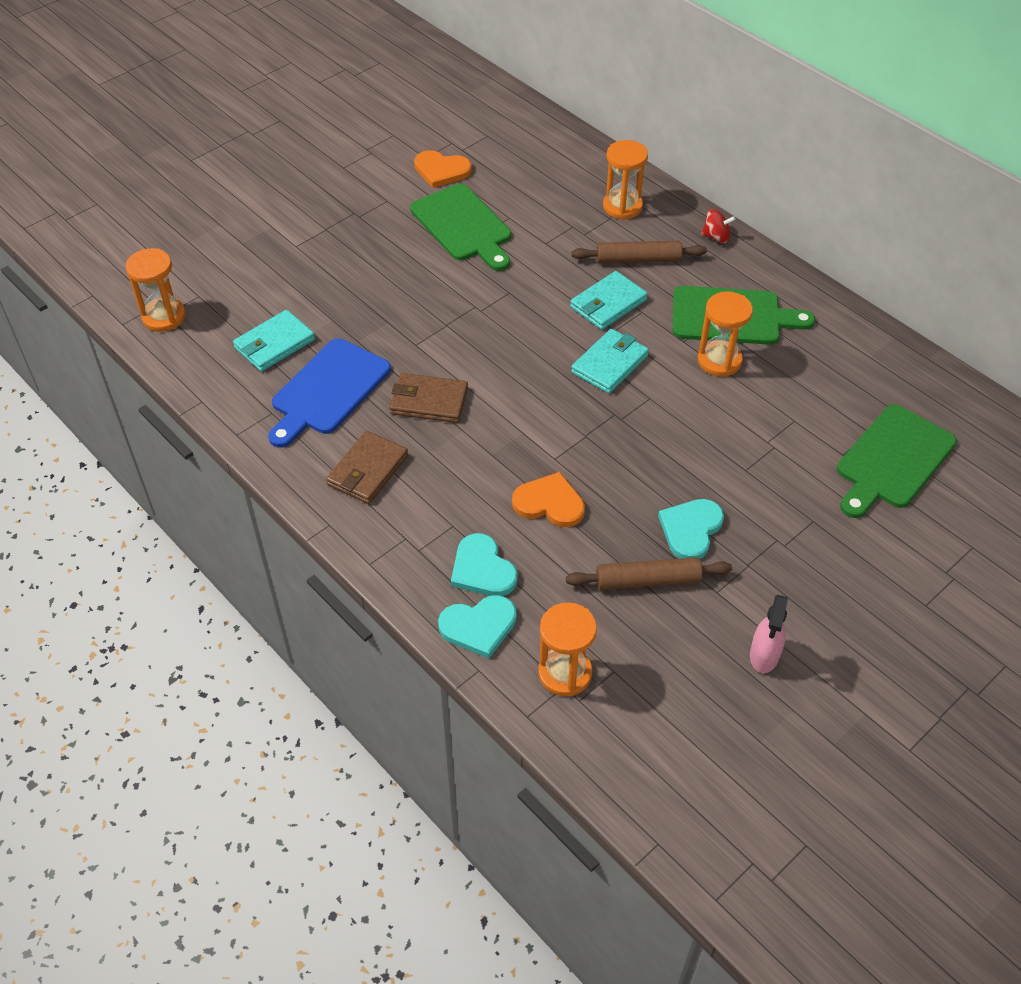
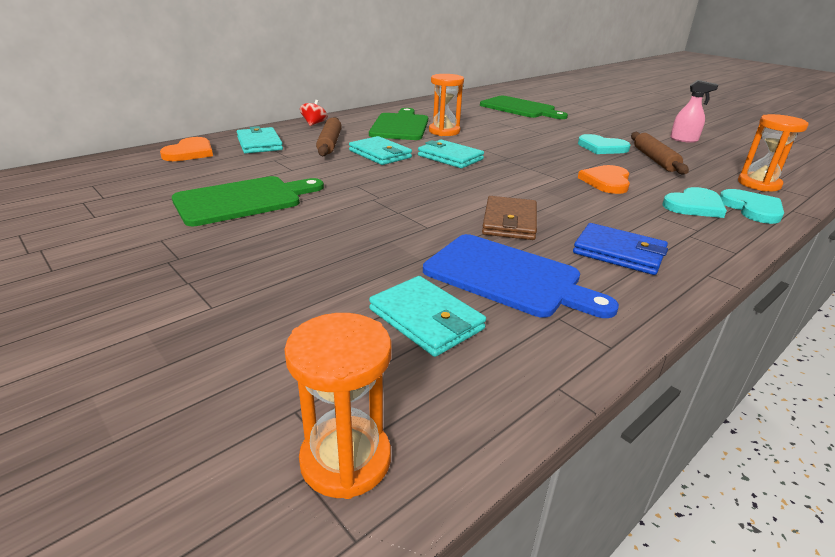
camera: 90 degrees left, 20 degrees down
(368, 470) = (619, 253): brown wallet -> blue wallet
(441, 170) = (132, 208): orange heart -> orange heart (190, 152)
(622, 207) = (259, 144): orange hourglass -> turquoise wallet

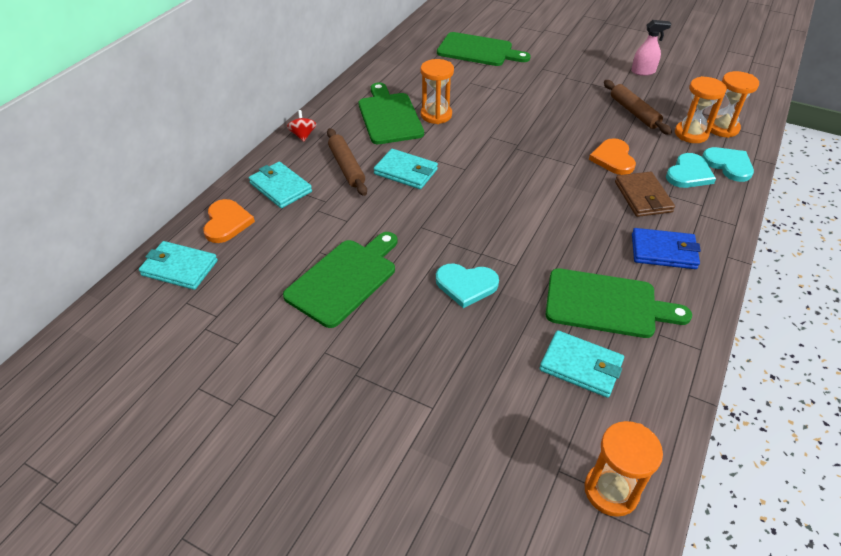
camera: 20 degrees left, 15 degrees up
(450, 157) = (469, 159): turquoise wallet -> turquoise wallet (179, 268)
(508, 277) = (606, 304): blue cutting board -> green cutting board
(509, 222) = (571, 239): brown wallet -> brown wallet (643, 197)
(602, 147) = (584, 104): turquoise heart -> turquoise heart (466, 285)
(715, 182) = (691, 134): none -> orange hourglass

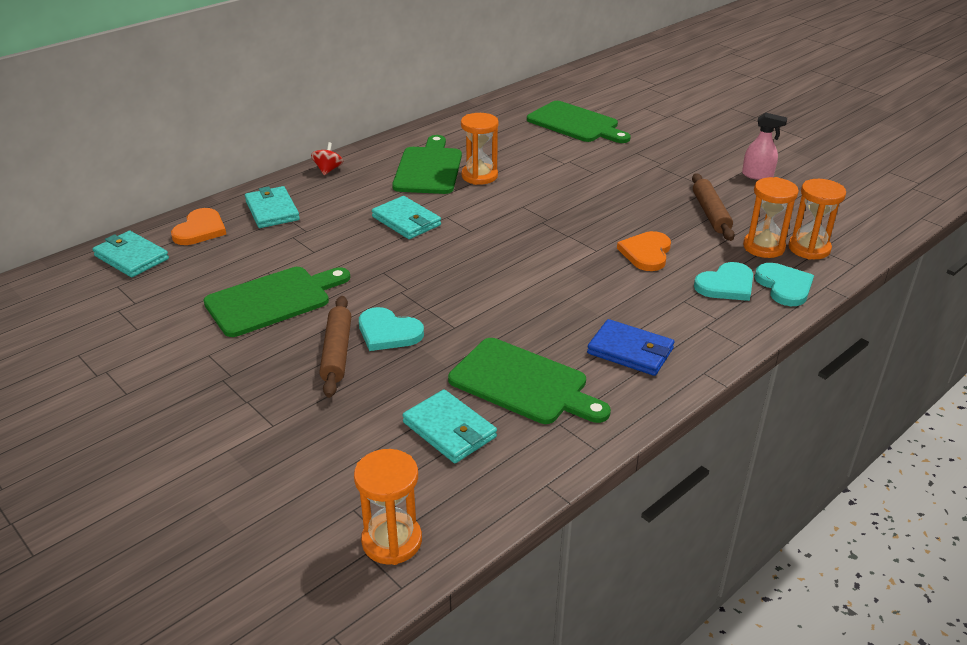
camera: 20 degrees right, 10 degrees down
(346, 167) = (349, 205): brown rolling pin -> brown rolling pin (336, 352)
(643, 197) = (650, 296): brown wallet -> none

